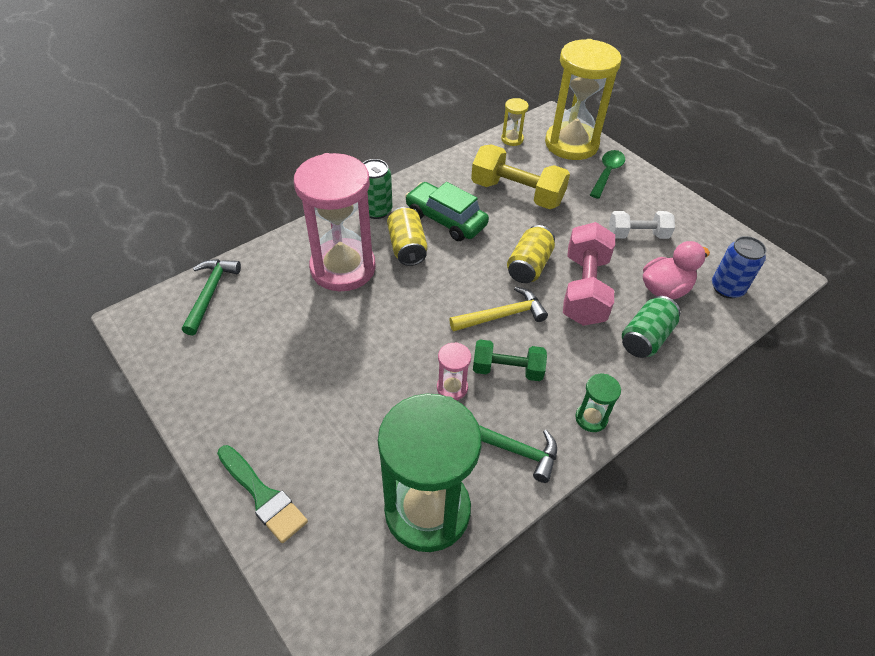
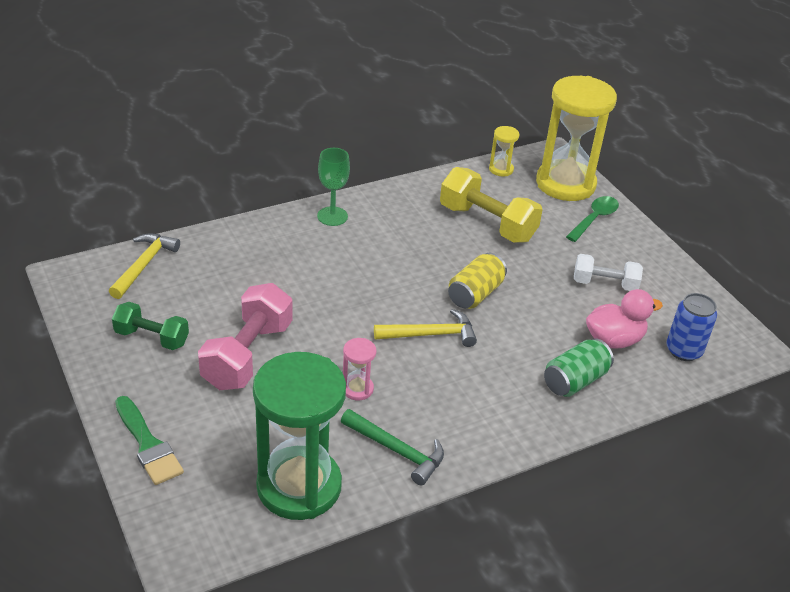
camera: 10 degrees right, 10 degrees down
(210, 293) = (144, 265): green hammer -> yellow hammer
(343, 268) = (281, 264): pink hourglass -> none
(376, 210) = (332, 216): green can -> green goblet
(407, 247) = (353, 256): yellow can -> none
(445, 220) = (402, 236): green car -> none
(507, 370) = (419, 383): green dumbbell -> green dumbbell (152, 338)
(584, 289) = (526, 325): pink dumbbell -> pink dumbbell (247, 355)
(591, 418) = (489, 441): green hourglass -> none

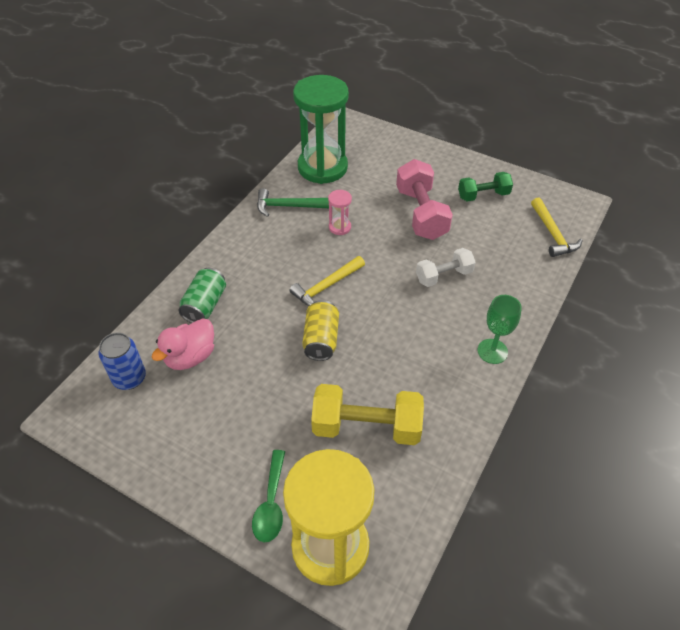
camera: 150 degrees right, 10 degrees up
(147, 444) = (414, 149): green brush -> none
(501, 169) = (411, 523): yellow hourglass -> none
(604, 284) = (222, 414): white dumbbell -> white dumbbell (444, 276)

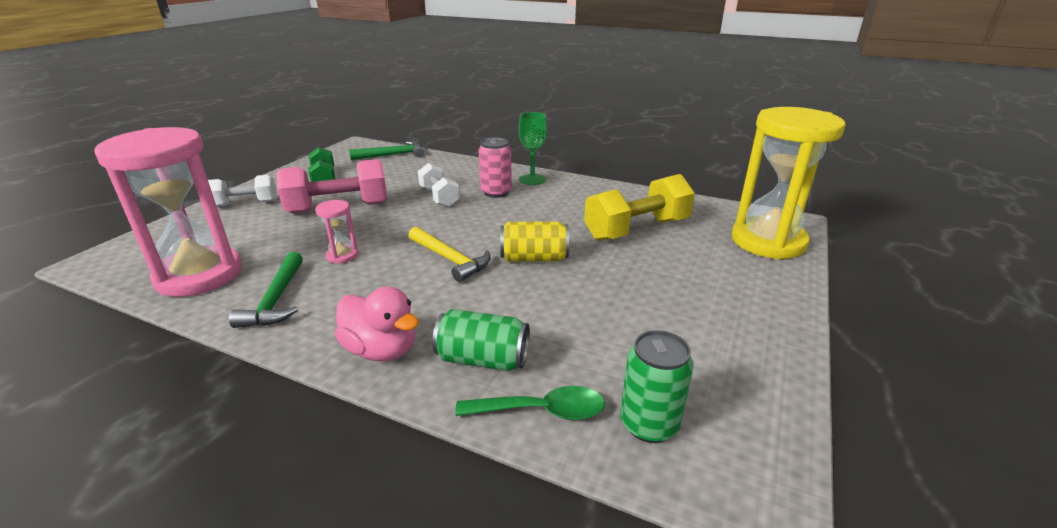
camera: 95 degrees left, 20 degrees down
(129, 378) = (649, 424): blue can -> green can
(190, 357) = (586, 360): pink duck -> pink duck (381, 350)
(271, 504) = (753, 274): green spoon -> green spoon (541, 411)
(322, 167) = (199, 275): green hourglass -> pink hourglass
(366, 427) = (637, 229): yellow dumbbell -> yellow dumbbell turned 60 degrees clockwise
(430, 161) = (245, 203): none -> white dumbbell
(456, 318) = (496, 192): none -> pink can
(553, 234) = (392, 155): yellow hammer -> green hammer

